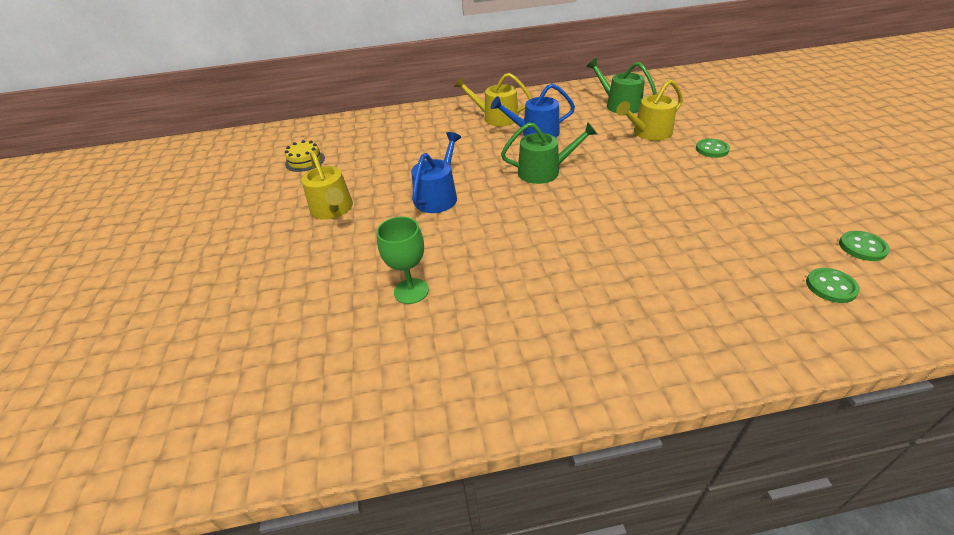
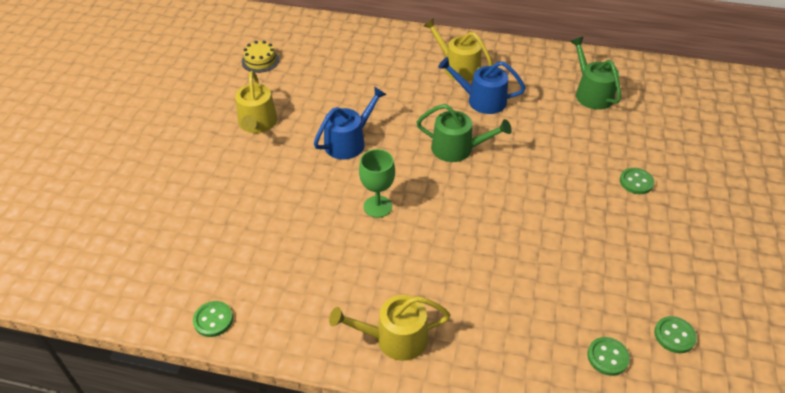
camera: 20 degrees right, 5 degrees up
(399, 418) = (213, 320): none -> green button
(411, 291) = (275, 225): green goblet -> green goblet (377, 206)
(648, 133) = (591, 139): yellow watering can -> yellow watering can (394, 338)

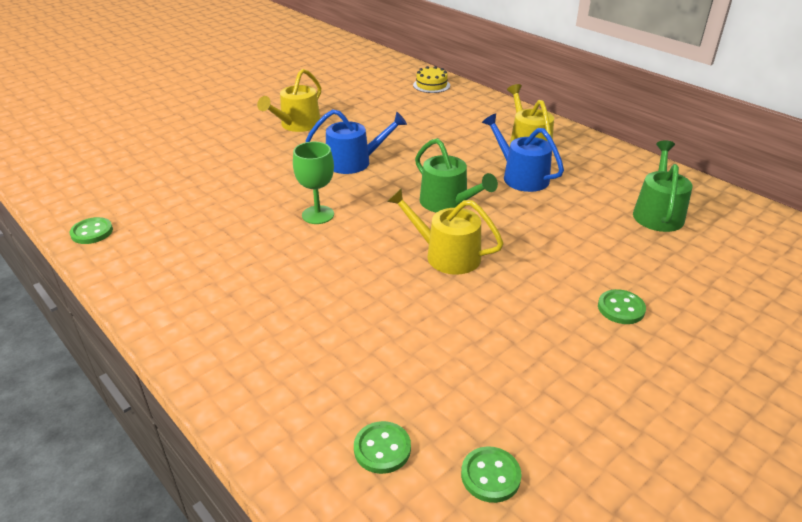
camera: 35 degrees right, 10 degrees down
(260, 61) = (354, 88): yellow cake -> yellow cake (431, 85)
(394, 338) = (200, 315): yellow watering can -> yellow watering can (446, 255)

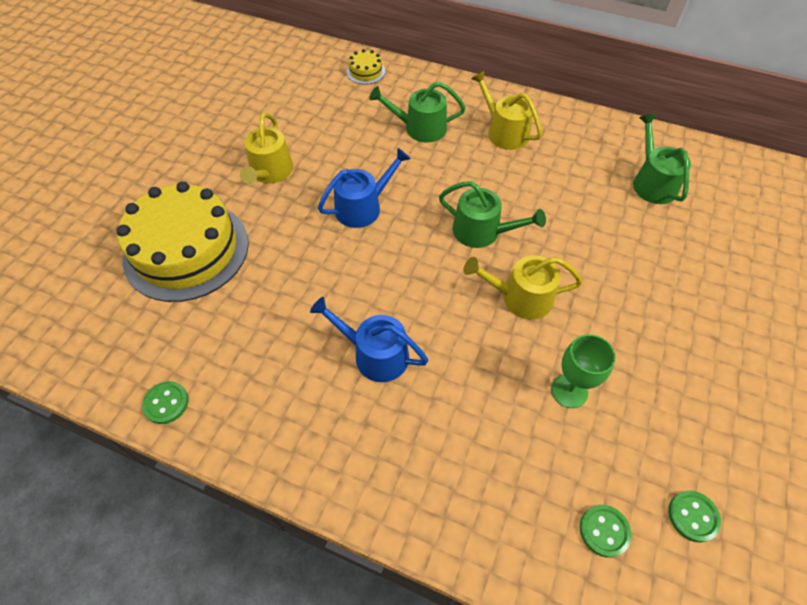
camera: 25 degrees left, 20 degrees up
(192, 152) = (186, 250): none -> yellow cake
(318, 215) = (377, 291): green goblet -> green goblet (569, 391)
(449, 127) = (420, 128): none -> green watering can
(521, 177) = (522, 175): blue watering can -> blue watering can (375, 354)
(621, 308) = (684, 303): green button -> none

